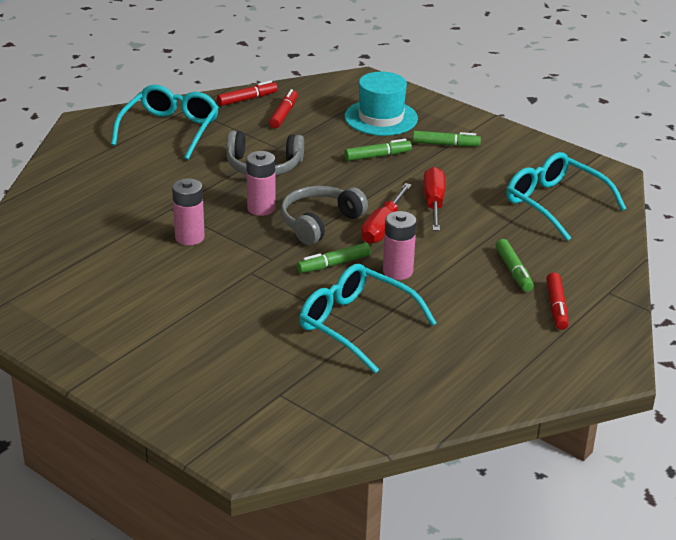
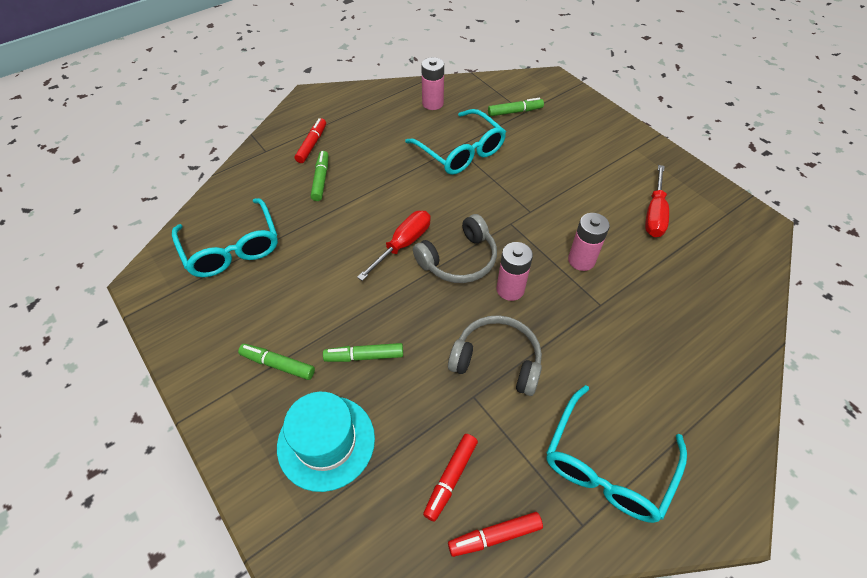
camera: 165 degrees left, 20 degrees up
(333, 264) = (460, 209): green marker -> green marker (515, 112)
(397, 271) = (411, 193): pink battery -> pink battery (432, 103)
(433, 203) = (342, 268): red screwdriver -> red screwdriver (654, 214)

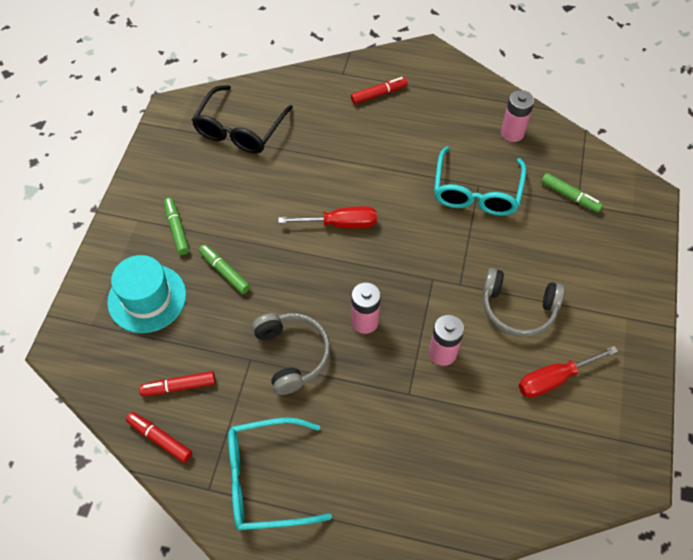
camera: 50 degrees right, 5 degrees up
(232, 248) = (240, 129): turquoise glasses -> black glasses
(321, 179) = (350, 127): green marker -> none
(459, 260) = (360, 269): grey headphones -> grey headphones (518, 309)

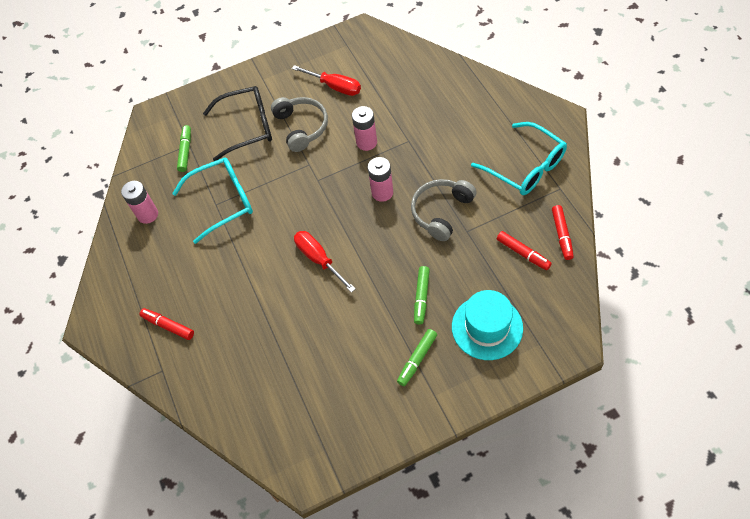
camera: 120 degrees left, 0 degrees up
(240, 129) = (286, 399): black glasses -> black glasses (247, 127)

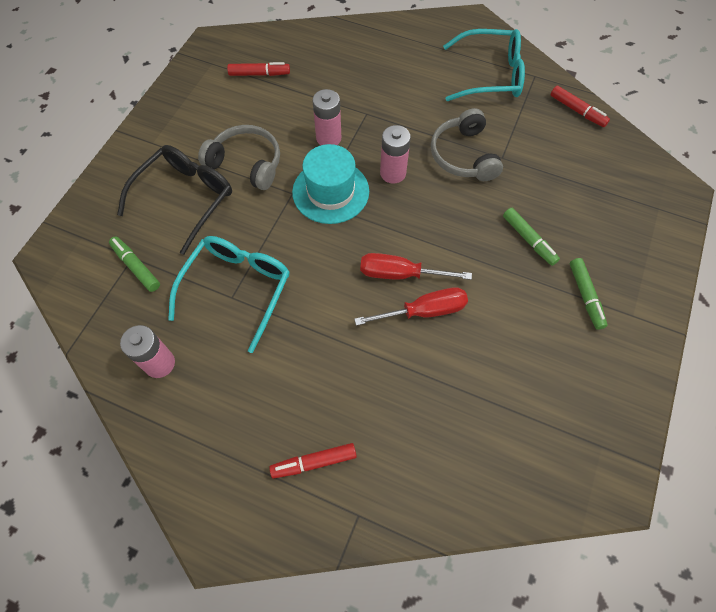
camera: 50 degrees left, 5 degrees up
(334, 86) = (240, 107): red screwdriver -> red screwdriver (423, 311)
(487, 327) = (607, 225): turquoise hat -> turquoise hat (330, 192)
(523, 253) = (565, 145): red marker -> red marker (259, 74)

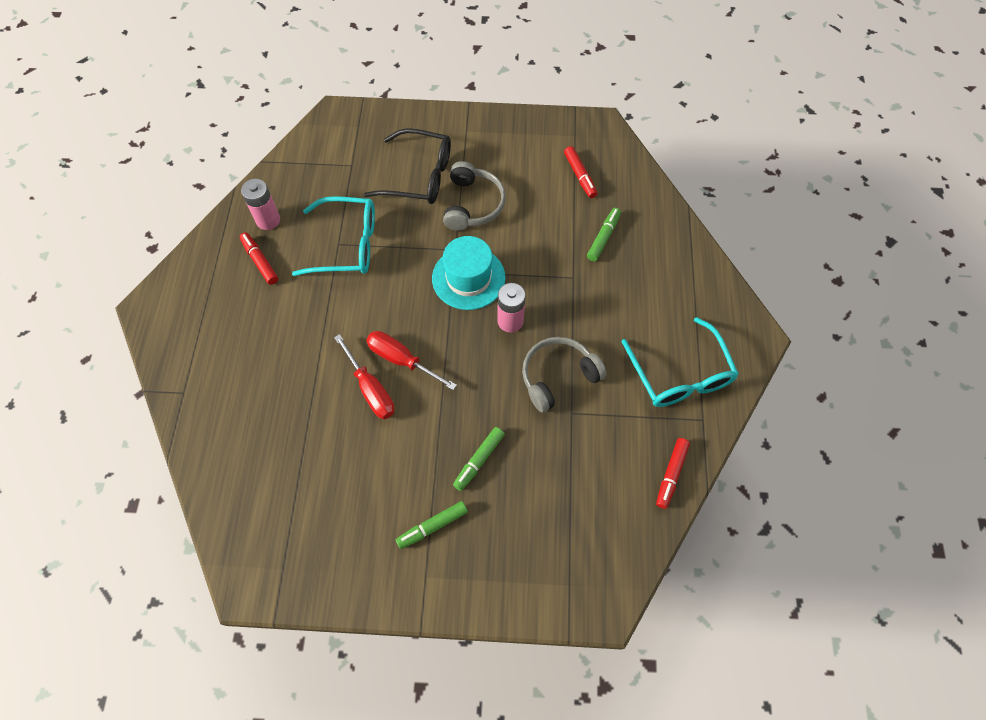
camera: 70 degrees right, 0 degrees up
(136, 267) = (344, 171): green marker -> green marker (603, 237)
(314, 462) = (217, 349): red marker -> red marker (260, 261)
(328, 138) = (528, 256): pink battery -> none
(401, 274) = (402, 360): red screwdriver -> red screwdriver turned 45 degrees counterclockwise

